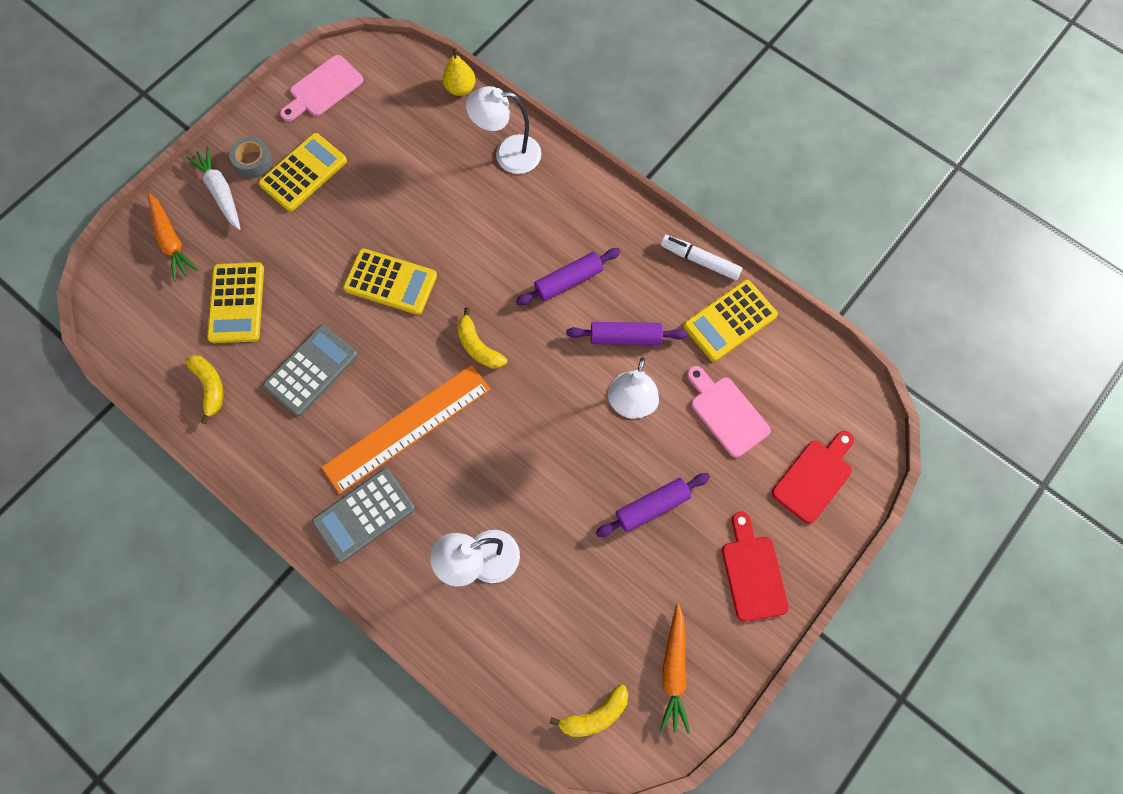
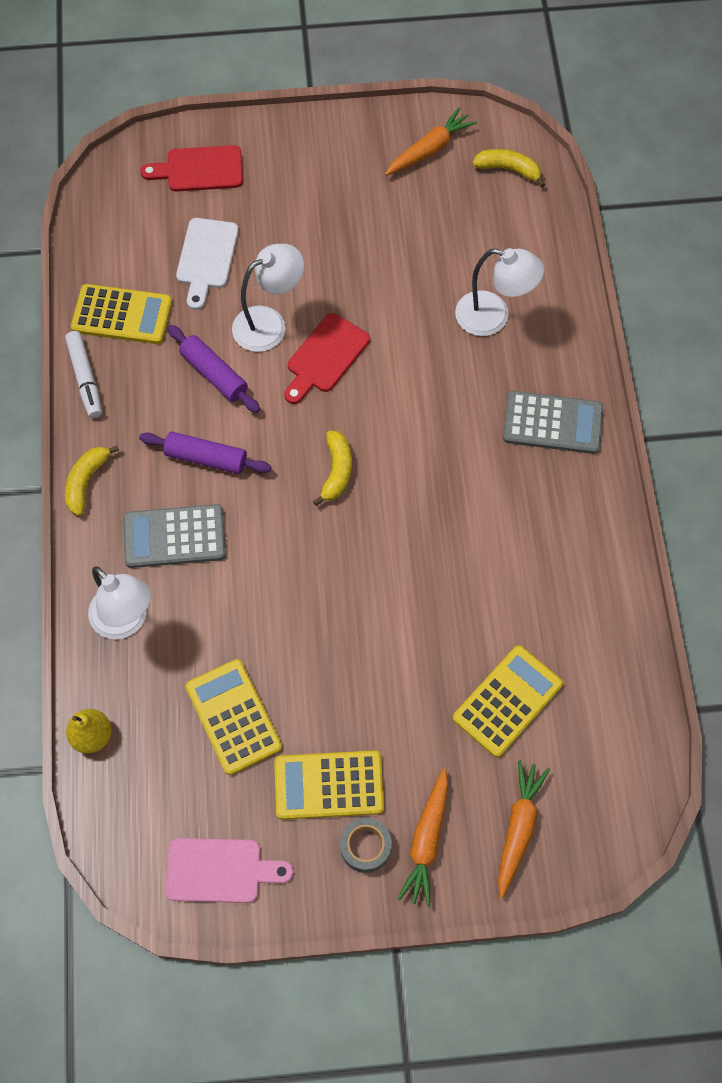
camera: 135 degrees left, 5 degrees down
(210, 387) = (594, 640): yellow banana -> yellow banana (86, 482)
(220, 192) = (427, 841): white carrot -> orange carrot
(311, 370) = (494, 576): grey calculator -> grey calculator (174, 537)
(390, 282) = (353, 594): yellow calculator -> yellow calculator (233, 717)
(407, 428) = (458, 458): orange ruler -> none
(652, 506) = (333, 248): purple rolling pin -> none
(726, 413) = (206, 258): pink cutting board -> white cutting board
(753, 572) = (312, 155): red cutting board -> red cutting board (325, 357)

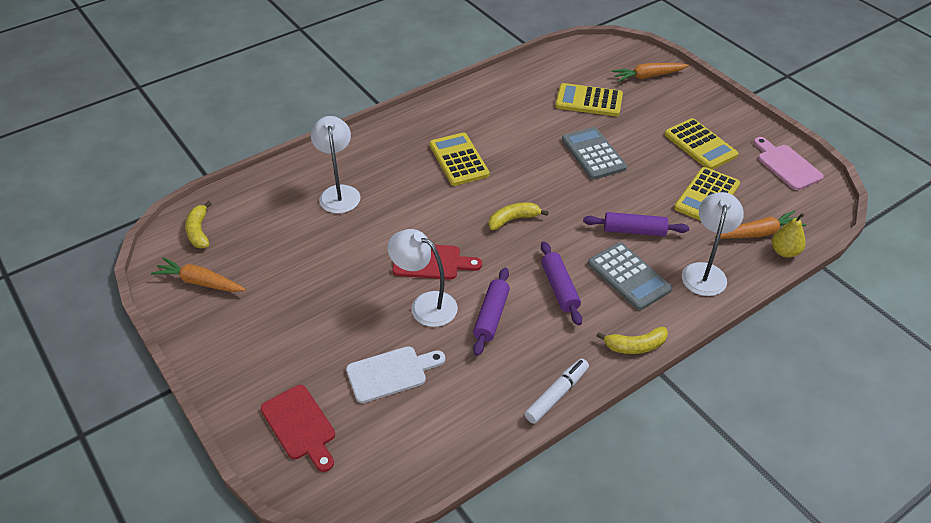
camera: 120 degrees left, 20 degrees down
(122, 315) = (483, 402): yellow calculator -> yellow calculator (459, 160)
(235, 589) = (634, 230): none -> purple rolling pin
(365, 847) = (714, 120): grey tape -> none
(427, 841) = (688, 102): orange carrot -> orange carrot (759, 233)
(552, 423) = (402, 141): grey calculator -> grey calculator (593, 154)

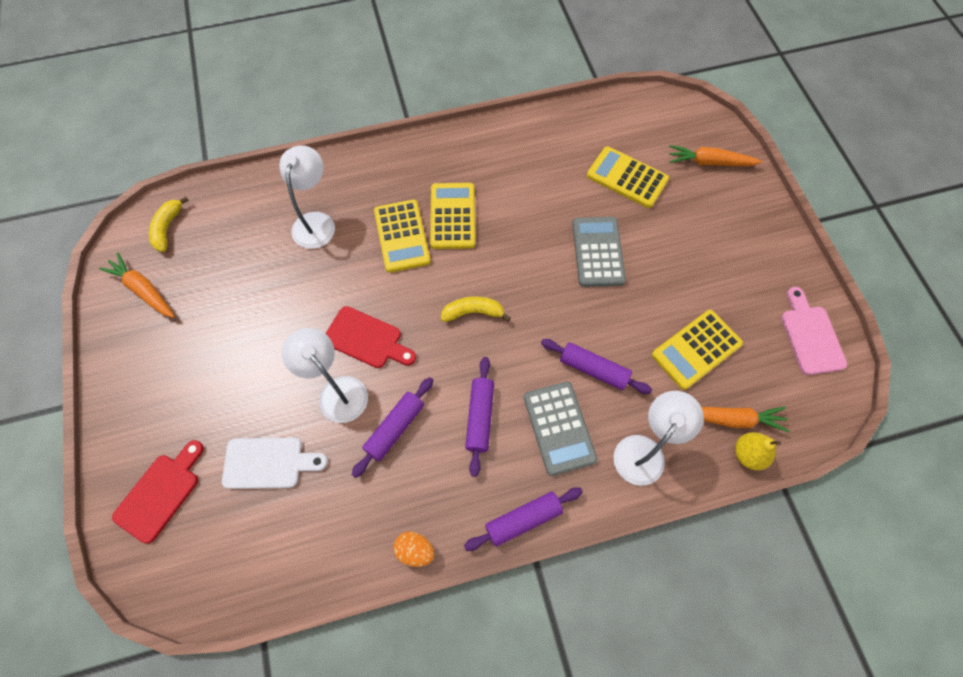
camera: 20 degrees right, 20 degrees up
(300, 426) = (160, 493): red cutting board -> red cutting board turned 135 degrees counterclockwise
(557, 394) = (415, 550): white marker -> orange egg
(635, 346) = (523, 520): yellow banana -> purple rolling pin
(700, 145) = (723, 276): yellow calculator -> yellow calculator (402, 236)

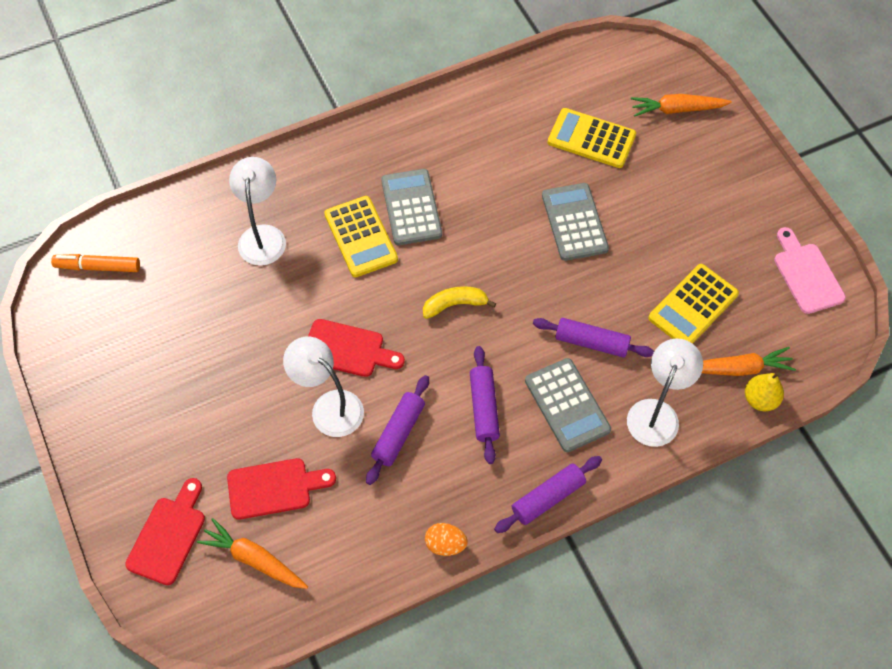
camera: 10 degrees left, 5 degrees down
(143, 290) = (90, 337): orange carrot -> orange carrot (254, 559)
(168, 228) = (98, 267): yellow banana -> orange marker
(268, 463) = (274, 488): white cutting board -> red cutting board
(452, 216) = (411, 207): yellow calculator -> grey calculator

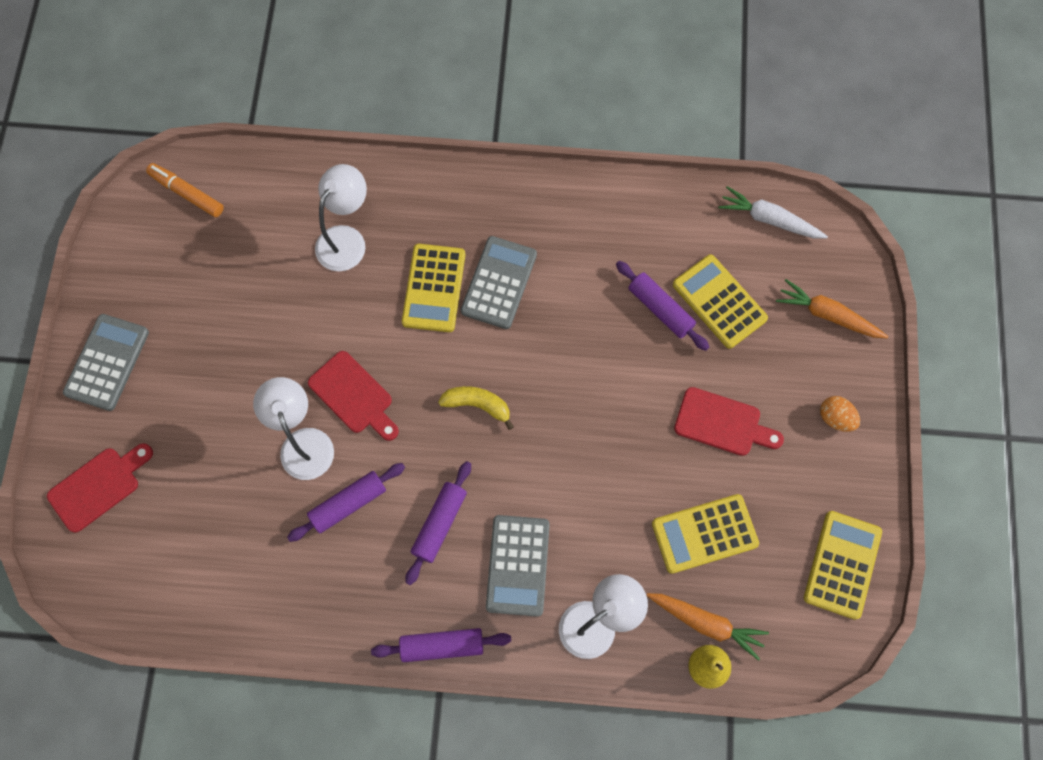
camera: 30 degrees right, 10 degrees up
(254, 559) = (154, 550): orange carrot -> none
(274, 488) = (210, 494): red cutting board -> red cutting board (722, 423)
(445, 544) = (324, 635): orange egg -> orange egg (835, 418)
(574, 222) = (645, 382): grey calculator -> grey calculator (107, 362)
(589, 65) = (769, 219): none -> white carrot
(591, 342) = (581, 515): purple rolling pin -> purple rolling pin (660, 309)
(806, 274) = (842, 564): pink cutting board -> yellow calculator

